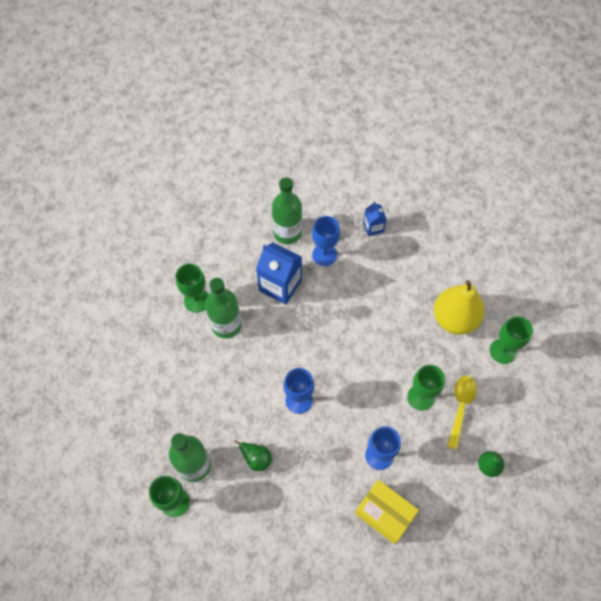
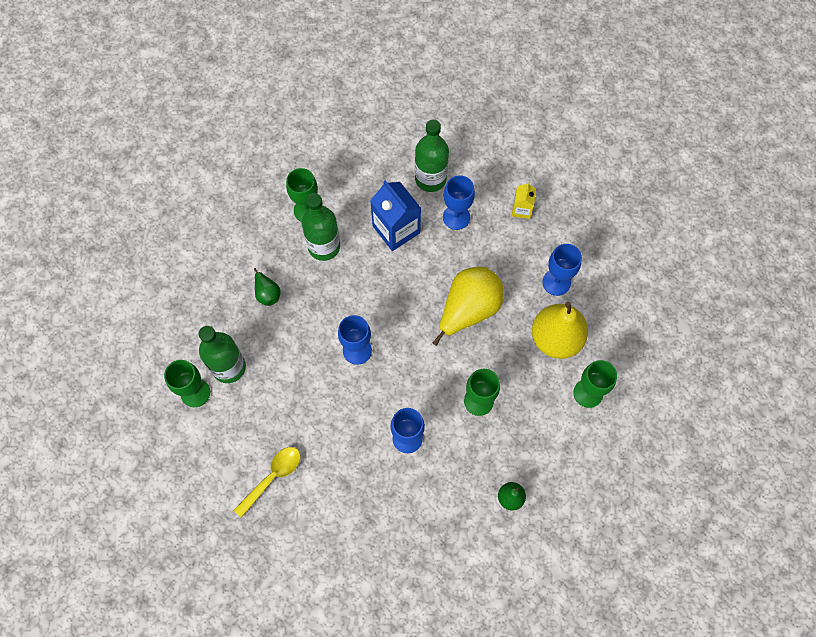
camera: 25 degrees right, 5 degrees up
(256, 458) = (289, 386): green pear -> green pear (267, 293)
(373, 227) = (521, 209): blue carton -> yellow carton
(373, 326) = (468, 310): none -> yellow pear
(384, 514) = (383, 495): yellow box -> none
(431, 273) = (556, 282): none -> blue goblet
(460, 407) = (513, 429): yellow spoon -> yellow spoon (272, 477)

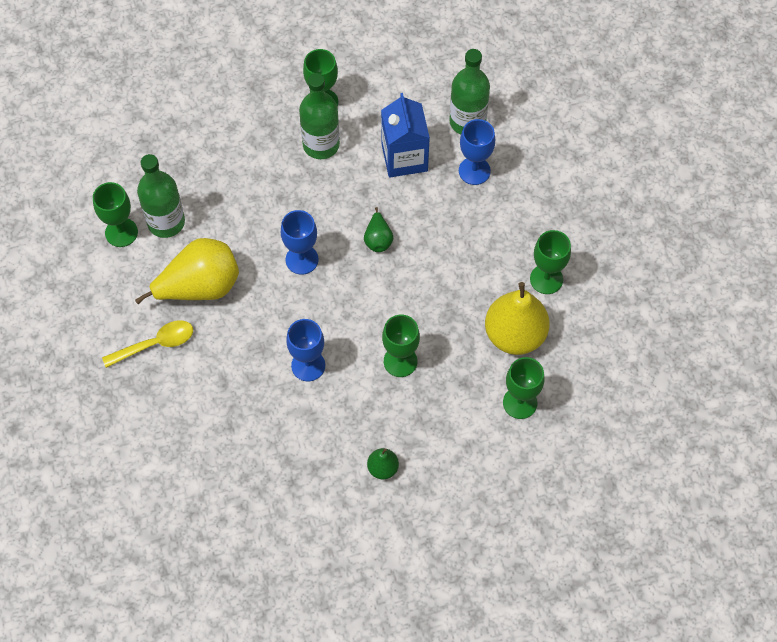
camera: 25 degrees right, 5 degrees down
(267, 293) = (240, 167): green pear -> green pear (378, 239)
(468, 310) = (438, 268): yellow pear -> yellow pear (200, 287)
(521, 209) = (548, 191): yellow carton -> none
(556, 282) = (546, 279): blue goblet -> green goblet

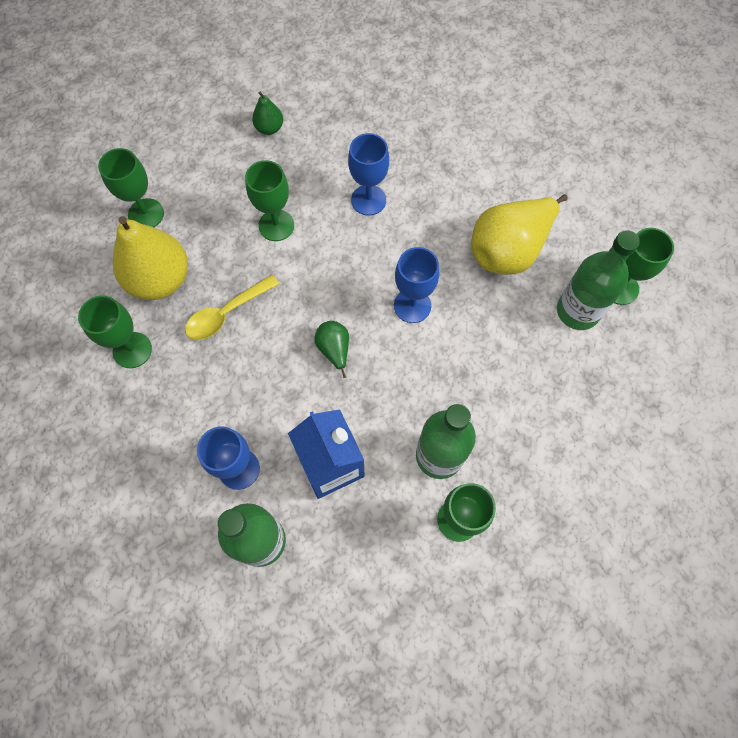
camera: 165 degrees right, 5 degrees up
(155, 344) = (527, 185): yellow spoon -> yellow spoon (227, 313)

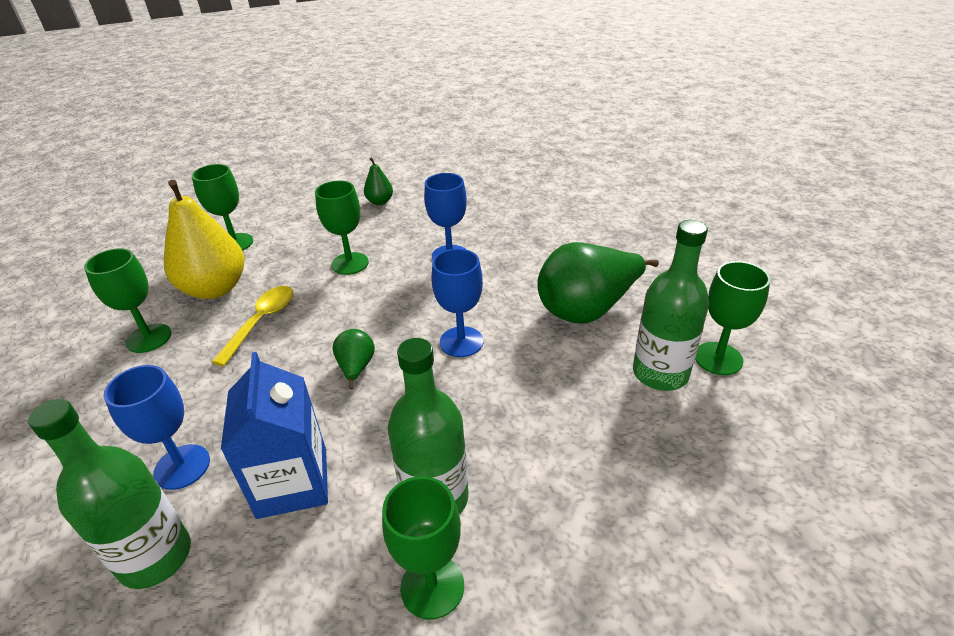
camera: 15 degrees right, 30 degrees down
(227, 313) = (261, 322): yellow spoon -> yellow spoon turned 135 degrees clockwise
(508, 250) = (587, 310): yellow pear -> green pear

